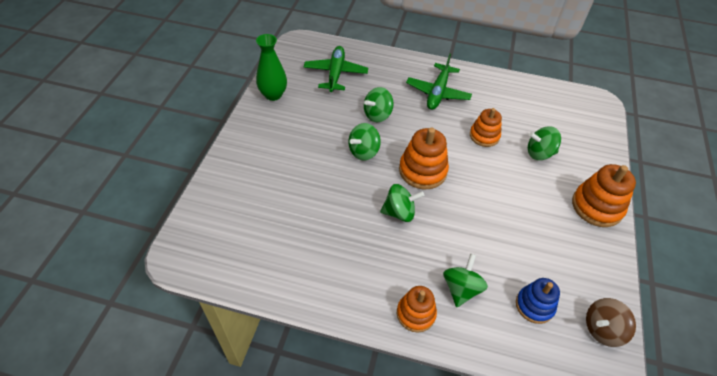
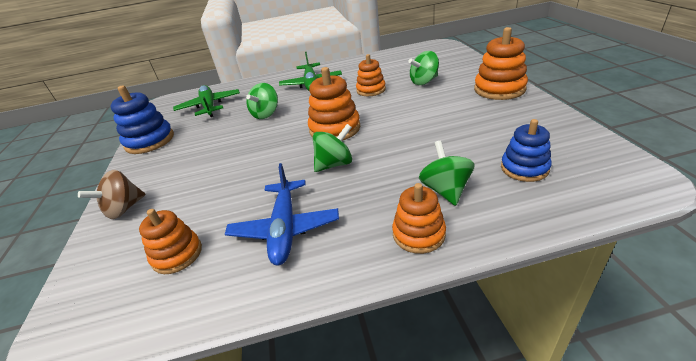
camera: 20 degrees left, 15 degrees down
(257, 233) = (177, 254): none -> orange stacking toy
(273, 95) = (150, 141): green vase -> blue stacking toy
(333, 254) = (285, 229): none -> blue plane
(363, 151) = (268, 140): green spinning top -> none
(602, 329) = (598, 155): brown spinning top -> brown spinning top (124, 209)

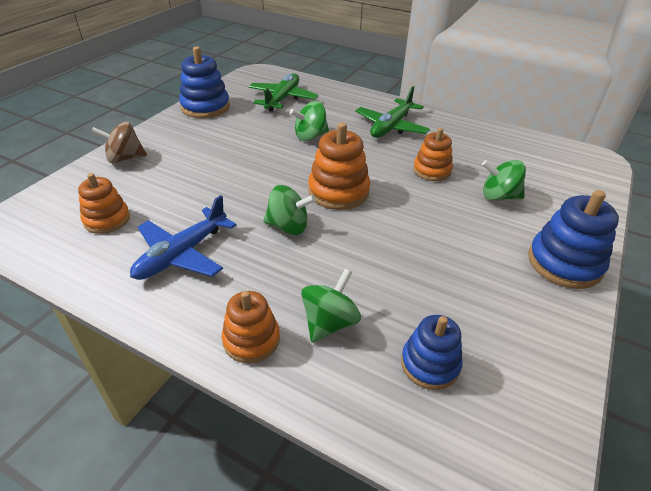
camera: 35 degrees right, 5 degrees up
(499, 89) = (564, 263): orange stacking toy -> blue stacking toy

